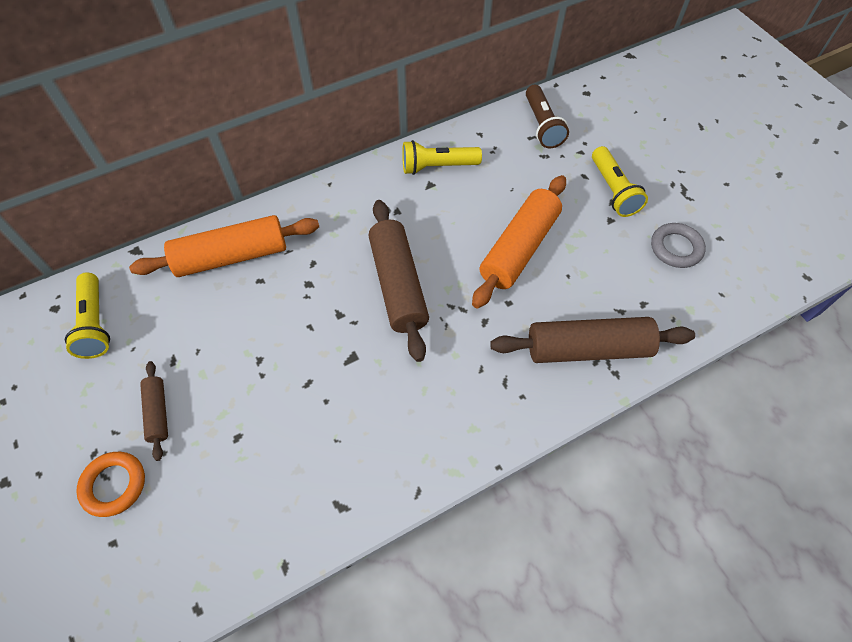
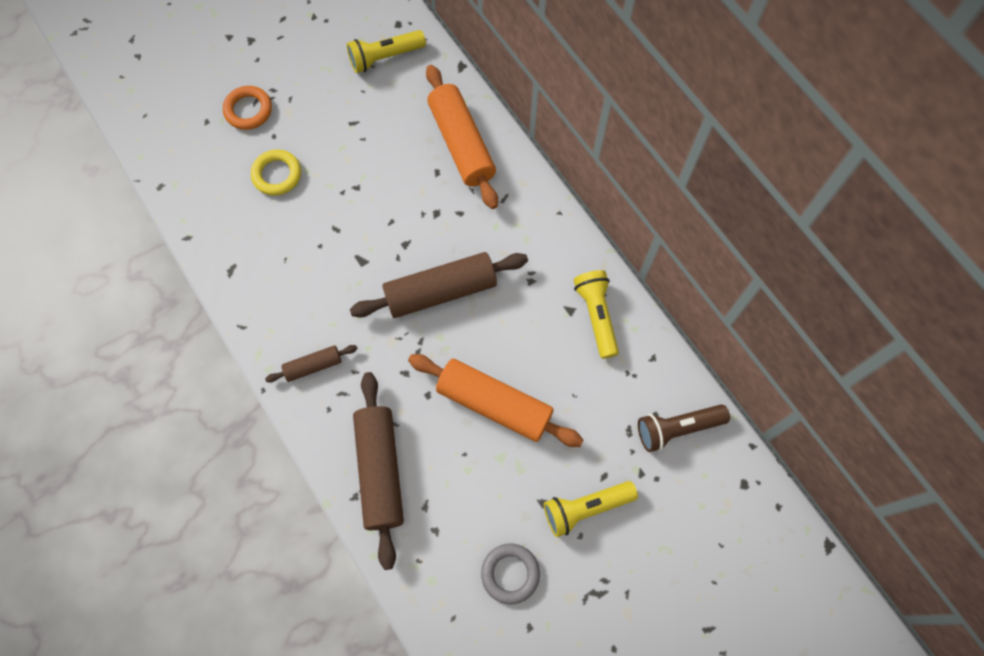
camera: 85 degrees right, 10 degrees up
(158, 412) = (306, 124): brown rolling pin -> brown rolling pin (313, 366)
(220, 449) = (277, 175): none -> yellow ring

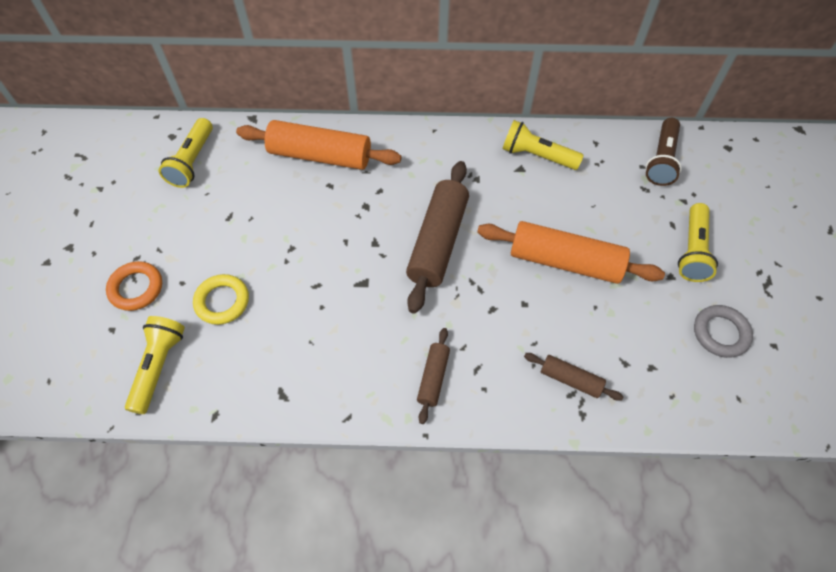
camera: 55 degrees left, 10 degrees down
(199, 174) = (158, 366): none -> yellow flashlight
(380, 471) = (570, 379): brown rolling pin -> brown rolling pin, size x0.51
(494, 404) = (565, 261): orange rolling pin -> orange rolling pin turned 45 degrees clockwise

